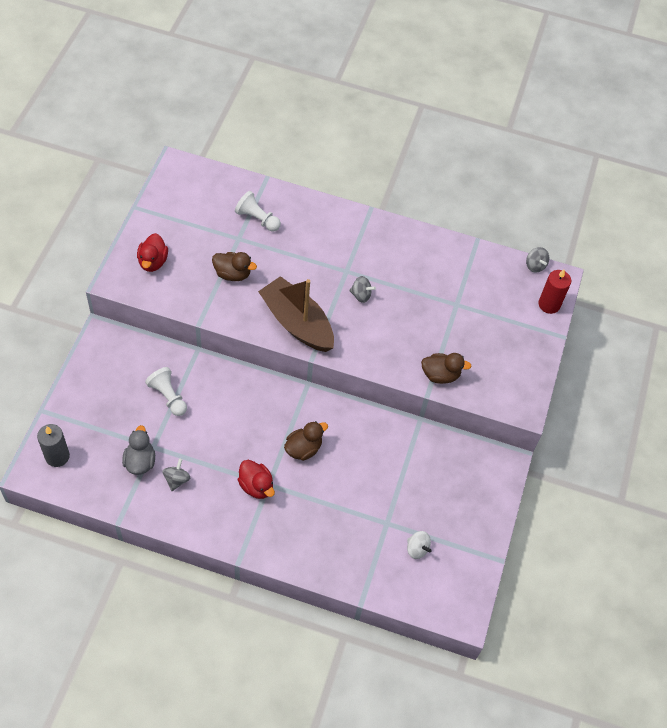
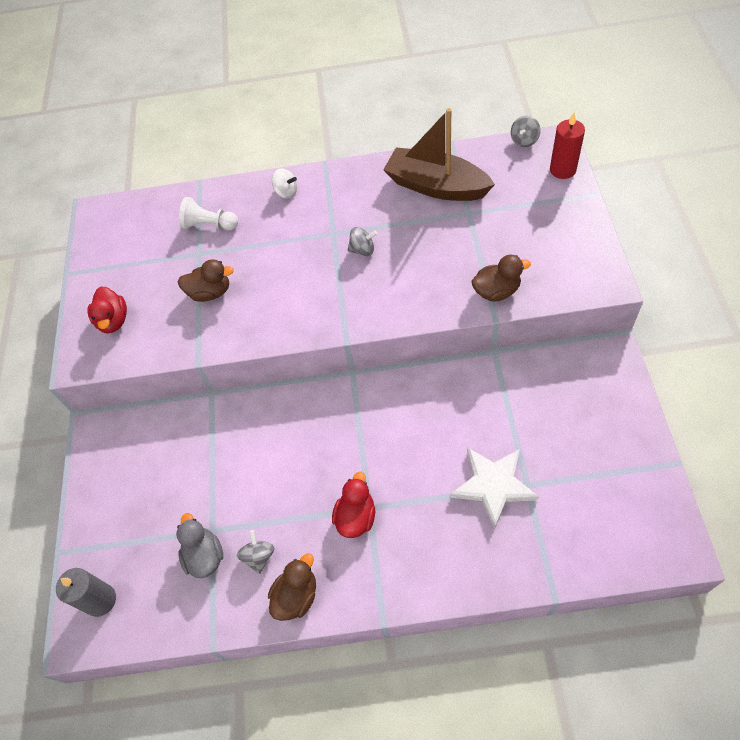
camera: 10 degrees left, 0 degrees up
(168, 396) = (202, 462): white pawn -> none
(256, 486) = (356, 517): red duck -> red duck turned 105 degrees counterclockwise
(297, 323) = (309, 310): brown boat -> brown boat (436, 186)
(303, 448) = (386, 446): brown duck -> brown duck (296, 596)
(363, 512) = (493, 485): none -> white star
(417, 549) = (578, 498): white spinning top -> white spinning top (286, 192)
(535, 265) = (524, 140): grey spinning top -> grey spinning top turned 75 degrees clockwise

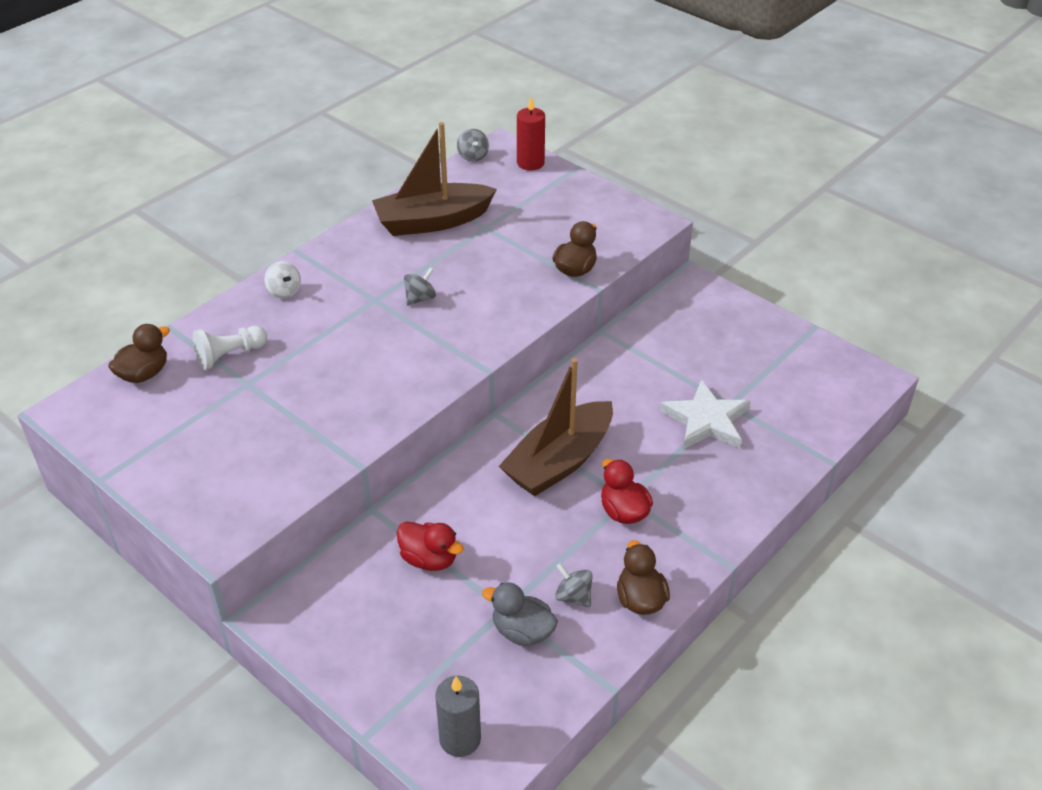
camera: 50 degrees left, 15 degrees down
(113, 321) = (217, 486): red duck -> red duck (429, 559)
(210, 292) = (302, 406): brown duck -> brown duck (144, 374)
(286, 192) = (284, 291): white spinning top -> white spinning top turned 75 degrees clockwise
(355, 442) = (559, 461): none -> brown boat

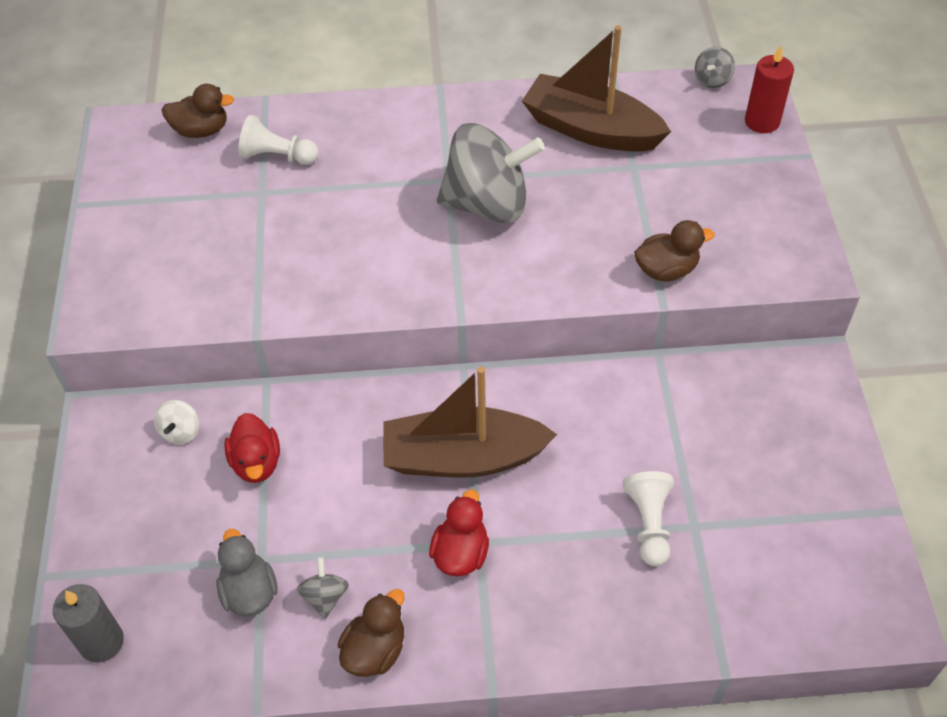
camera: 45 degrees right, 10 degrees up
(284, 291) = (385, 121): white spinning top -> white spinning top (181, 432)
(420, 298) = (488, 204): grey spinning top -> grey spinning top, size x2.45
(706, 420) = (649, 524): white star -> white pawn

